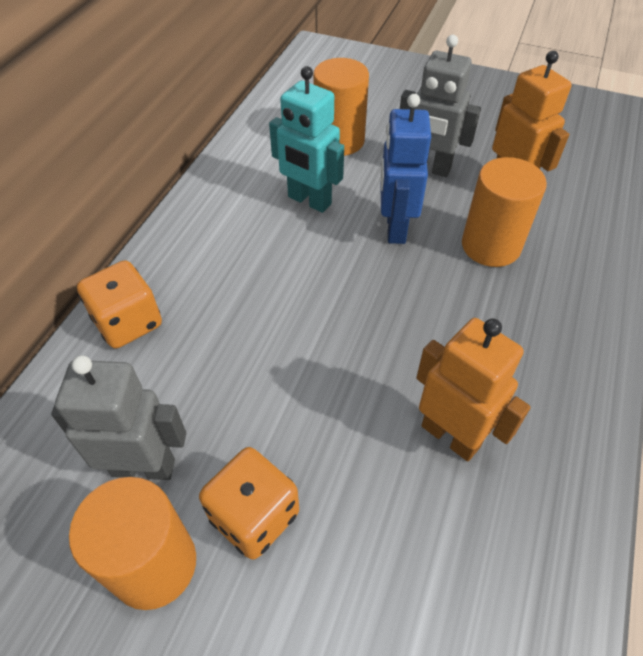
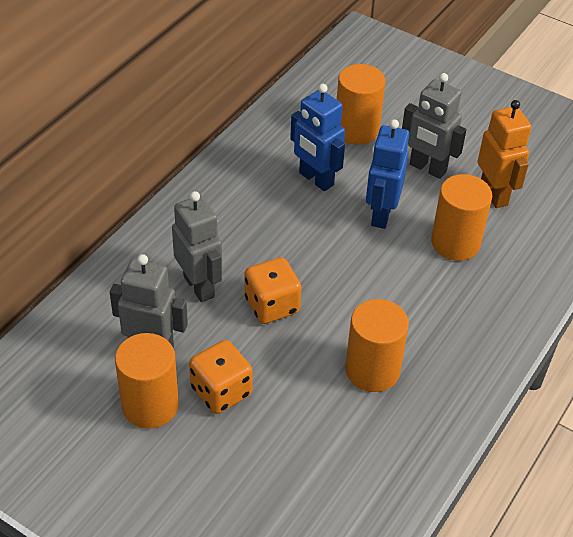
camera: 10 degrees right, 5 degrees down
(128, 322) = (154, 250): orange dice -> orange dice (272, 305)
(195, 361) = (199, 286): none -> grey robot
(309, 201) = (316, 179): turquoise robot -> blue robot
(450, 436) = (372, 370): orange robot -> orange cylinder

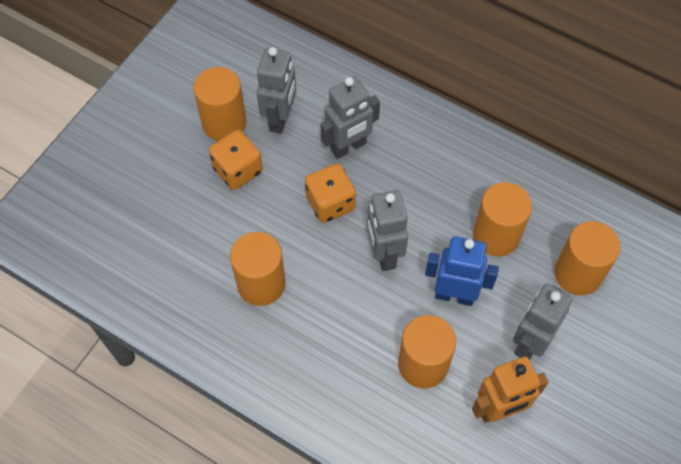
camera: 90 degrees right, 15 degrees up
(316, 179) = (496, 236): blue robot -> orange cylinder
(335, 264) = (384, 254): none -> grey robot

